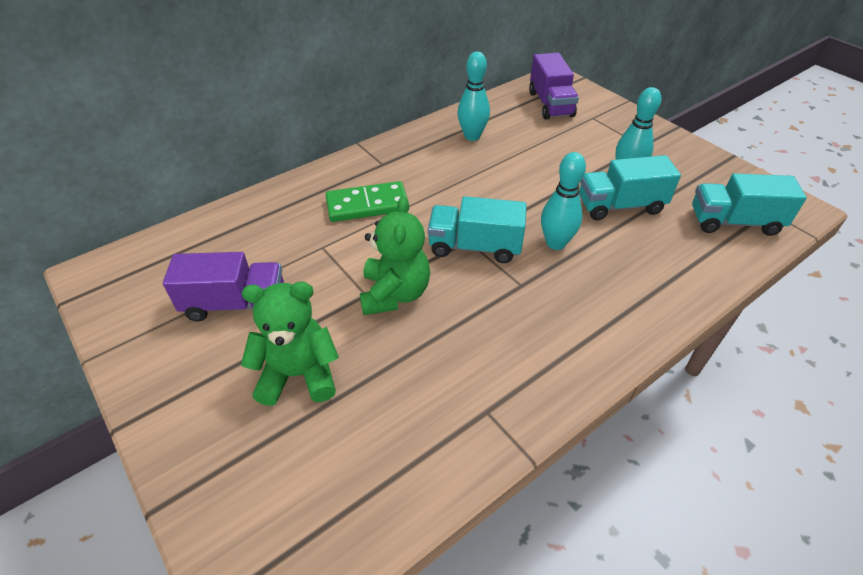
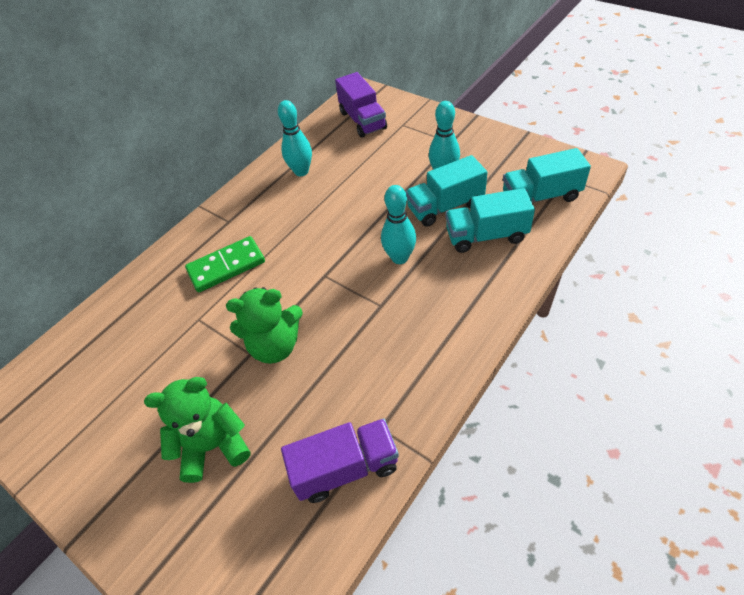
camera: 10 degrees left, 5 degrees up
(235, 304) = (136, 397): purple truck -> purple truck (345, 468)
(394, 294) = (275, 346): green teddy bear -> green teddy bear turned 90 degrees clockwise
(475, 247) = (332, 281): turquoise truck -> turquoise truck (486, 236)

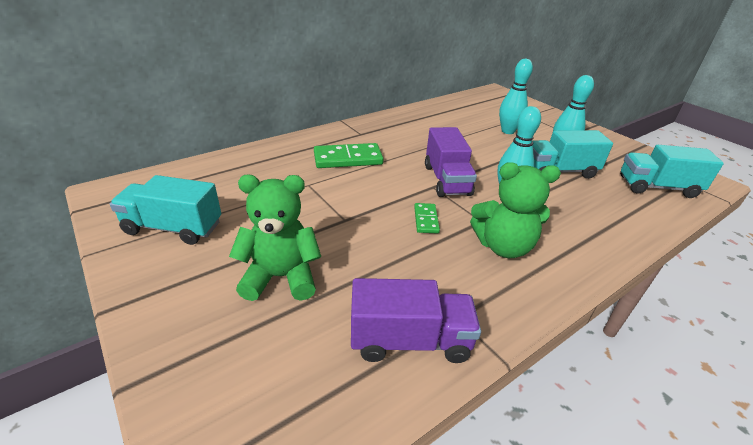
camera: 10 degrees right, 15 degrees down
(275, 346) = (370, 221): green teddy bear -> green teddy bear (503, 246)
(301, 171) = (433, 121): turquoise bowling pin -> turquoise bowling pin (508, 131)
(328, 324) = (426, 220): none -> green domino
(362, 120) = (493, 106): purple truck -> purple truck (446, 180)
(486, 236) = (598, 200): turquoise truck -> turquoise truck (173, 228)

